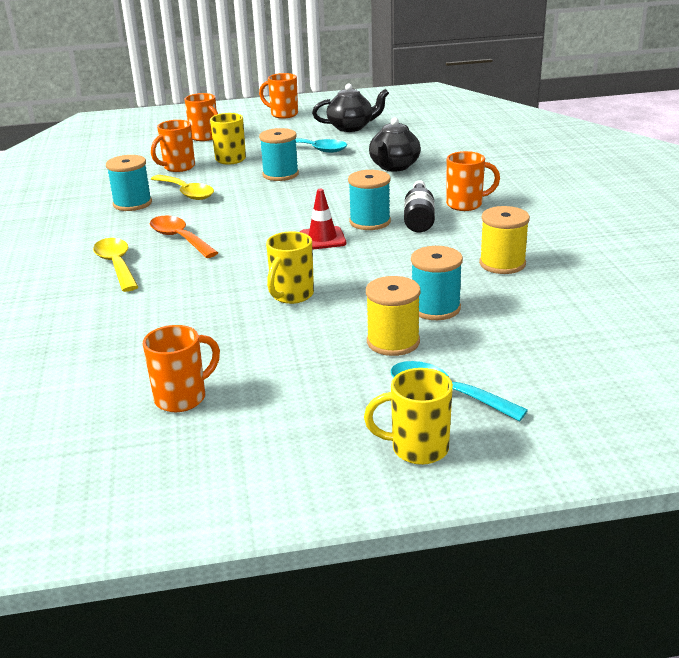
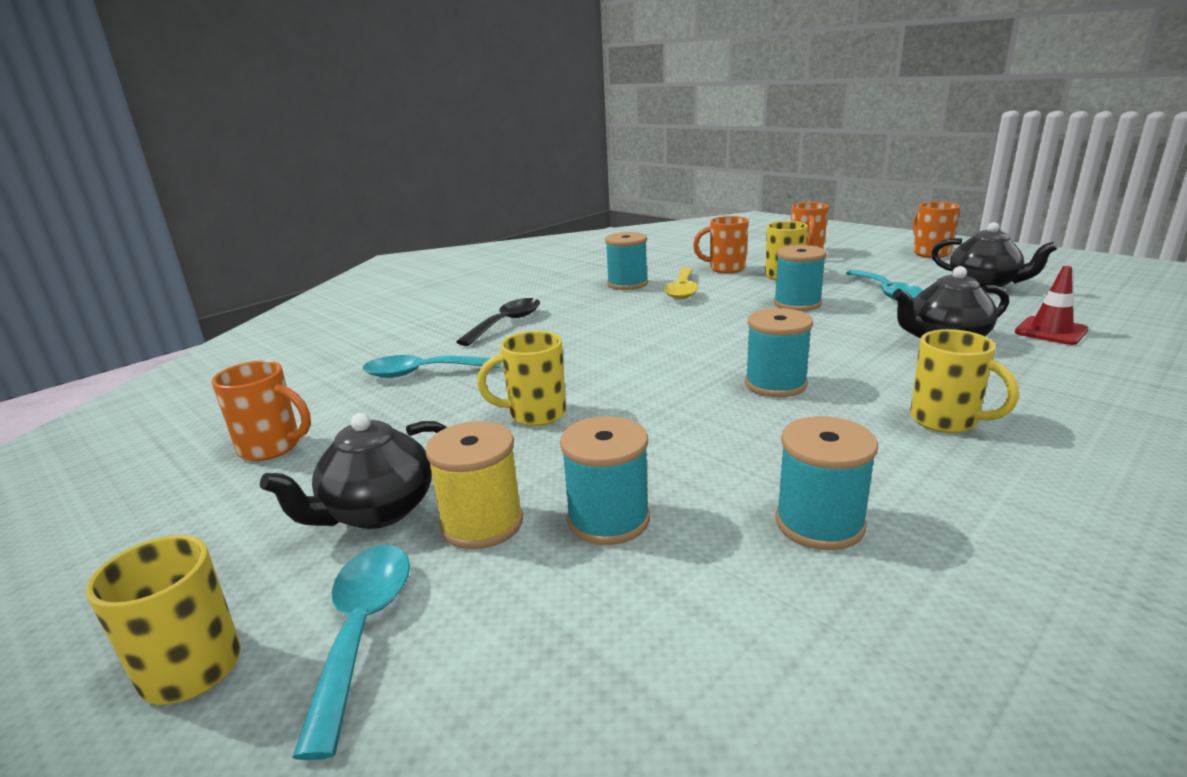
camera: 55 degrees right, 5 degrees down
(116, 265) = (506, 323): yellow spoon -> black spoon
(152, 317) = (422, 373): none -> turquoise spoon
(179, 238) = (589, 323): orange spoon -> none
(322, 239) = (689, 377): red traffic cone -> red traffic cone (1050, 331)
(335, 371) = (377, 511): none -> black teapot
(419, 218) = (842, 407): black bottle -> none
(466, 204) = (946, 421): orange mug -> yellow mug
(502, 264) = (819, 523): yellow spool -> turquoise spool

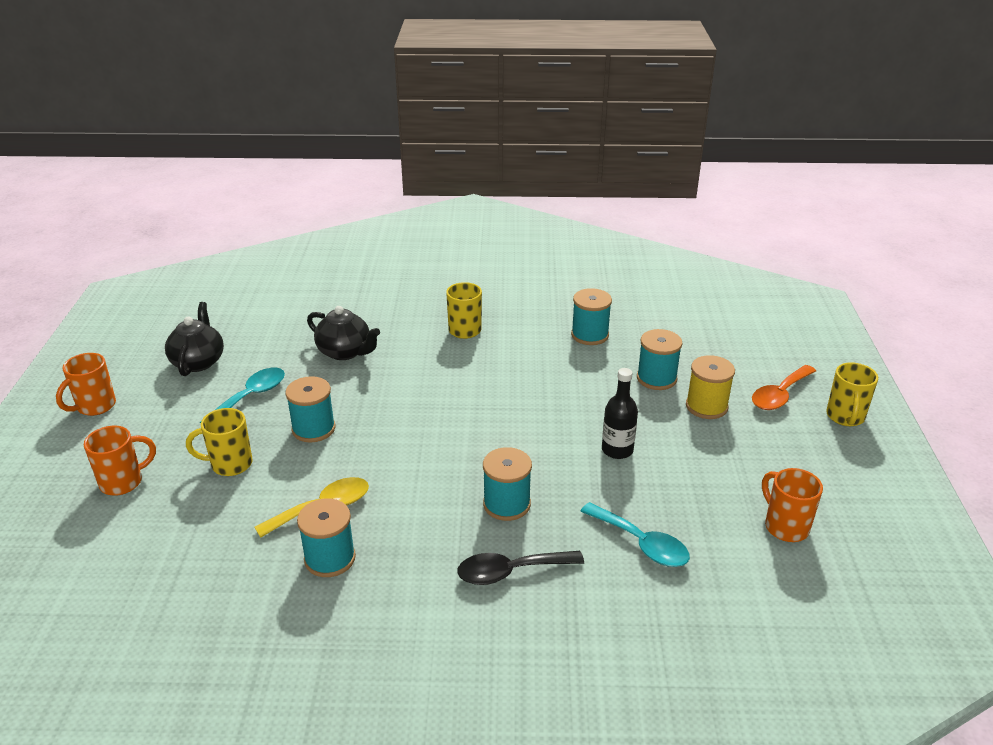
camera: 135 degrees left, 10 degrees up
(362, 630) = (779, 395): turquoise spoon -> orange spoon
(377, 511) = (747, 440): black teapot -> none
(535, 414) = (617, 450): yellow mug -> black bottle
(725, 269) = (226, 513): orange mug -> none
(775, 384) = (477, 386): turquoise spool -> turquoise spool (506, 504)
(1050, 331) = (297, 324): red traffic cone -> none

